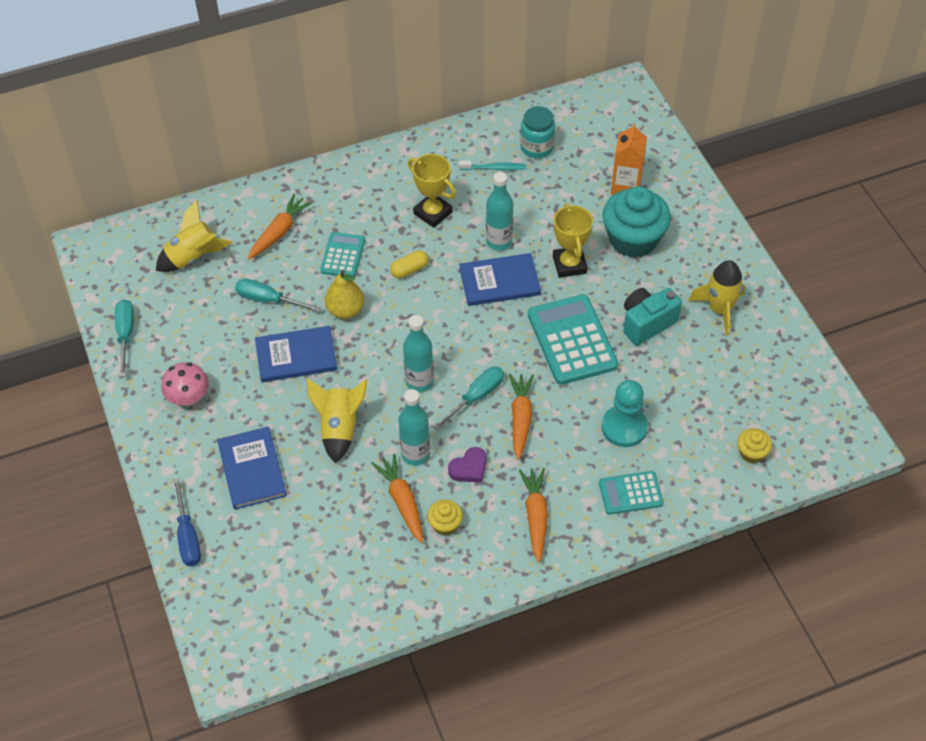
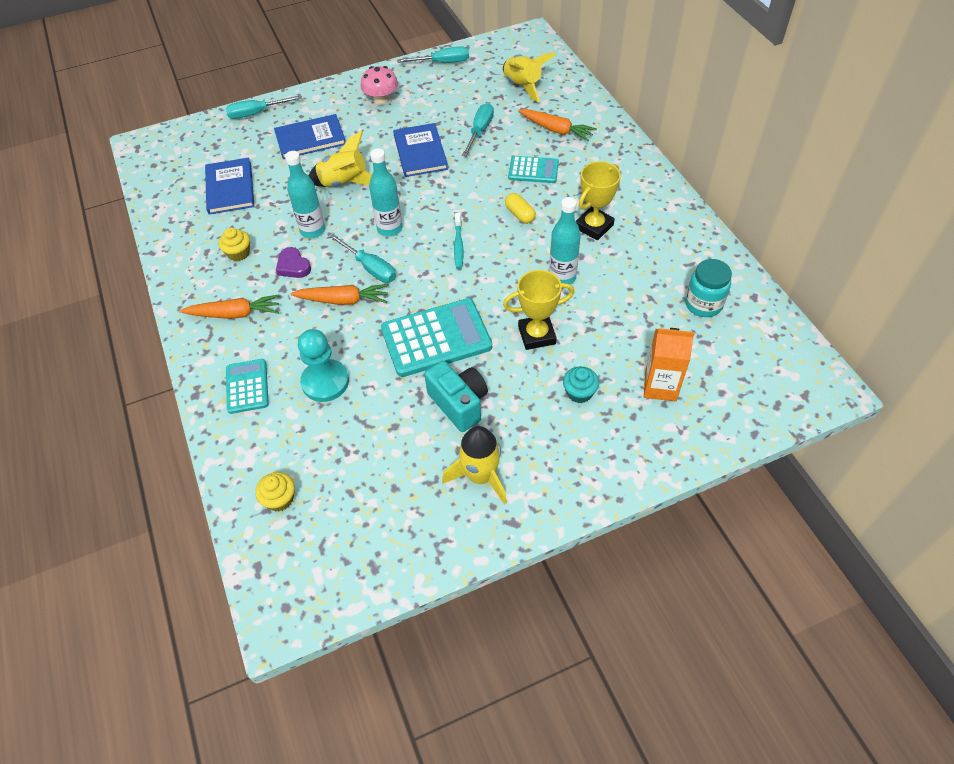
camera: 90 degrees right, 0 degrees up
(188, 536) = (256, 113): blue screwdriver -> turquoise screwdriver
(345, 310) = (470, 177): yellow pear -> none
(402, 501) = (266, 225): orange carrot -> none
(494, 168) = (664, 270): turquoise toothbrush -> turquoise toothbrush (458, 245)
(499, 282) = (509, 279): blue book -> blue book (230, 188)
(633, 239) = (579, 392): turquoise cupcake -> turquoise cupcake, size x0.46

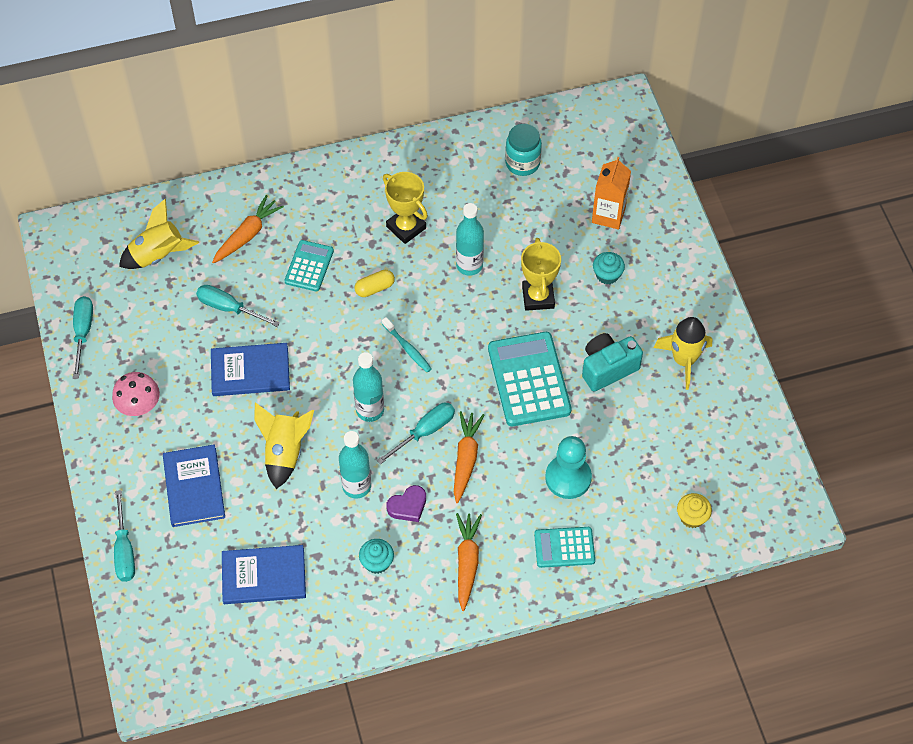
camera: 85 degrees left, 5 degrees up
(238, 253) = (377, 562): yellow cupcake -> turquoise cupcake
(458, 245) = (407, 348): turquoise toothbrush -> turquoise toothbrush turned 45 degrees clockwise

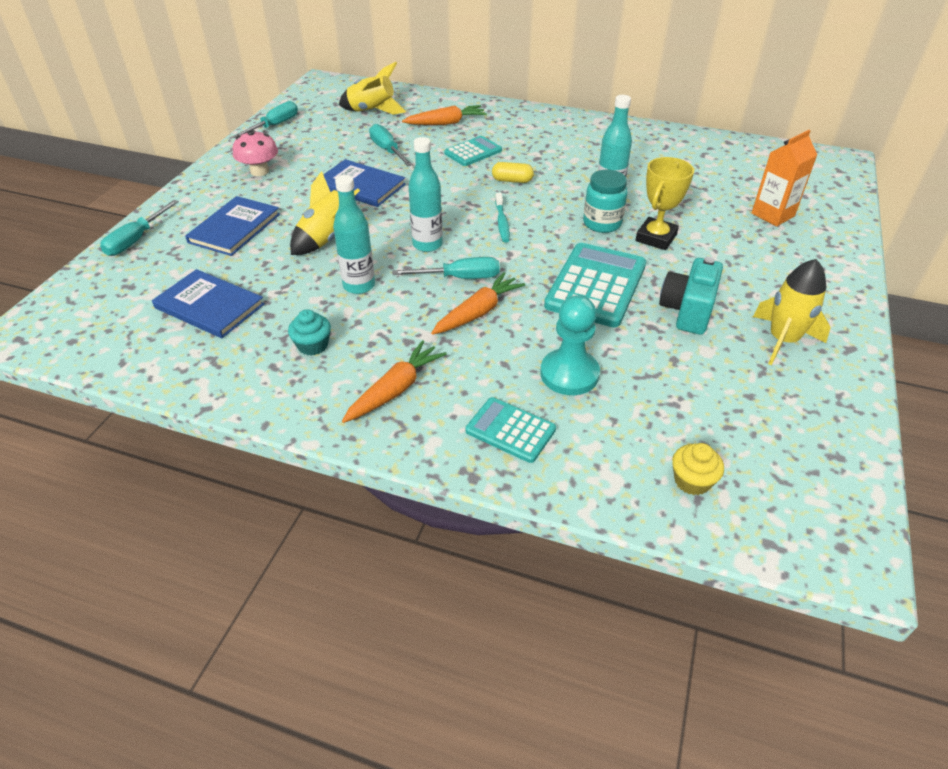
camera: 35 degrees right, 15 degrees down
(406, 227) = (574, 160): yellow trophy -> none
(408, 506) = (387, 320): purple heart -> none
(522, 163) = (712, 161): turquoise jar -> turquoise jar (602, 223)
(607, 275) = (740, 249): turquoise cupcake -> none
(607, 368) = (687, 311): turquoise camera -> turquoise camera turned 75 degrees counterclockwise

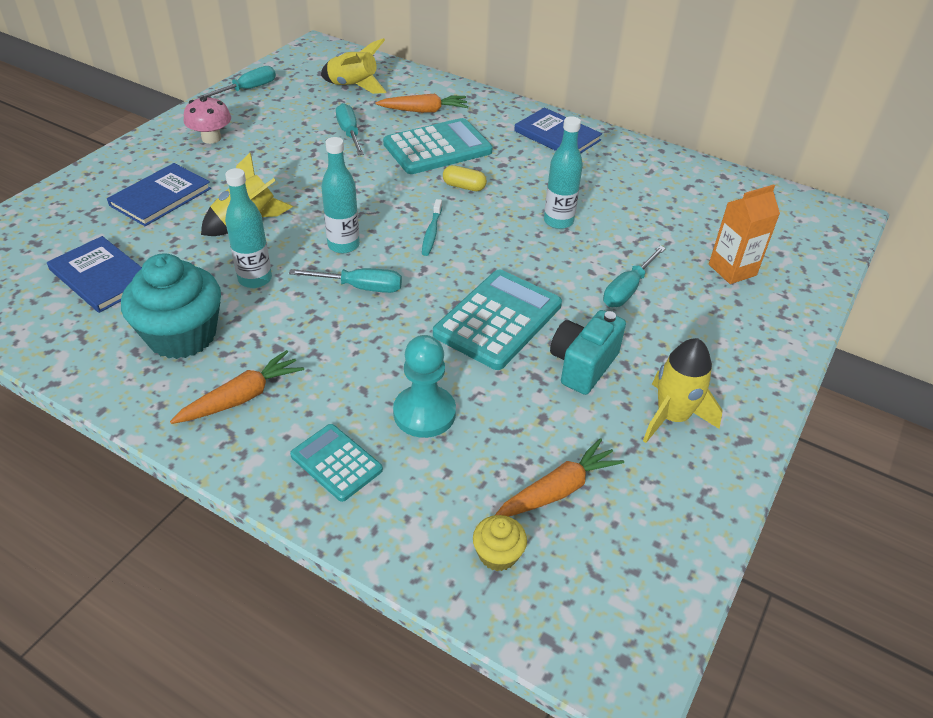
camera: 10 degrees right, 0 degrees up
(136, 240) = (62, 195): turquoise screwdriver -> turquoise screwdriver (627, 289)
(313, 345) = (182, 336): turquoise cupcake -> turquoise cupcake, size x2.17
(361, 186) = (305, 169): blue book -> blue book (557, 136)
(473, 152) = (437, 148): turquoise calculator -> turquoise calculator, size x1.75
(478, 312) = (361, 329): orange carrot -> orange carrot (558, 490)
(602, 223) = (537, 250): turquoise jar -> none
(656, 238) = (588, 276): yellow trophy -> none

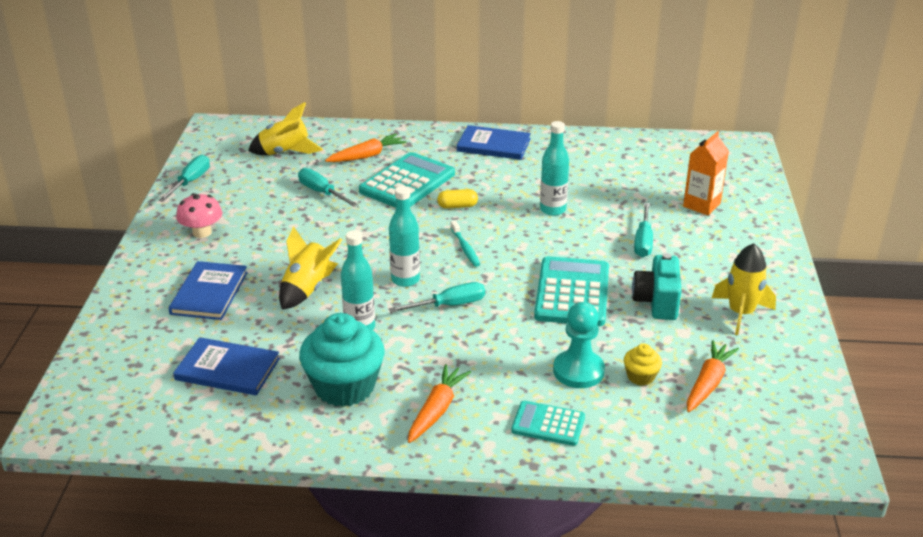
camera: 25 degrees left, 10 degrees down
(498, 554) = (704, 434): yellow cupcake -> yellow cupcake (640, 376)

